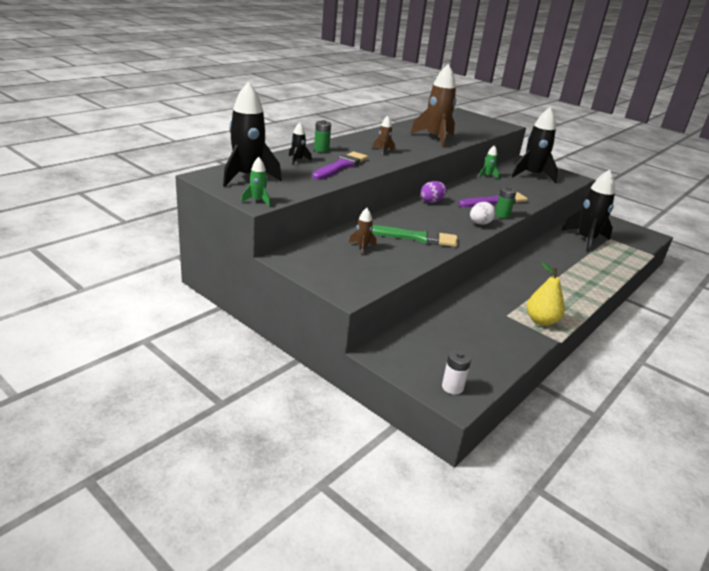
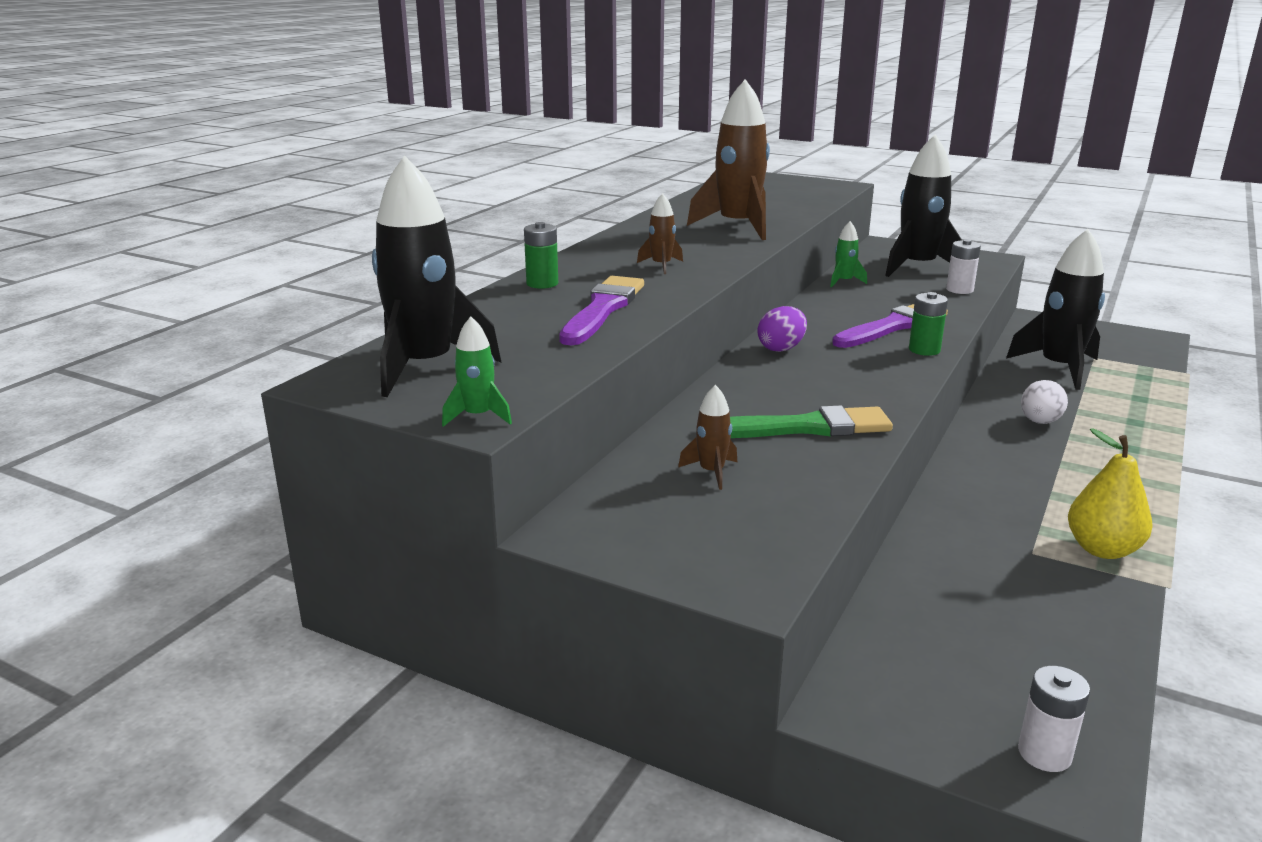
camera: 10 degrees left, 5 degrees down
(297, 160) = (508, 313): black rocket -> none
(480, 223) = (898, 374): white egg -> white egg (1039, 422)
(544, 190) = (959, 290): none -> white battery

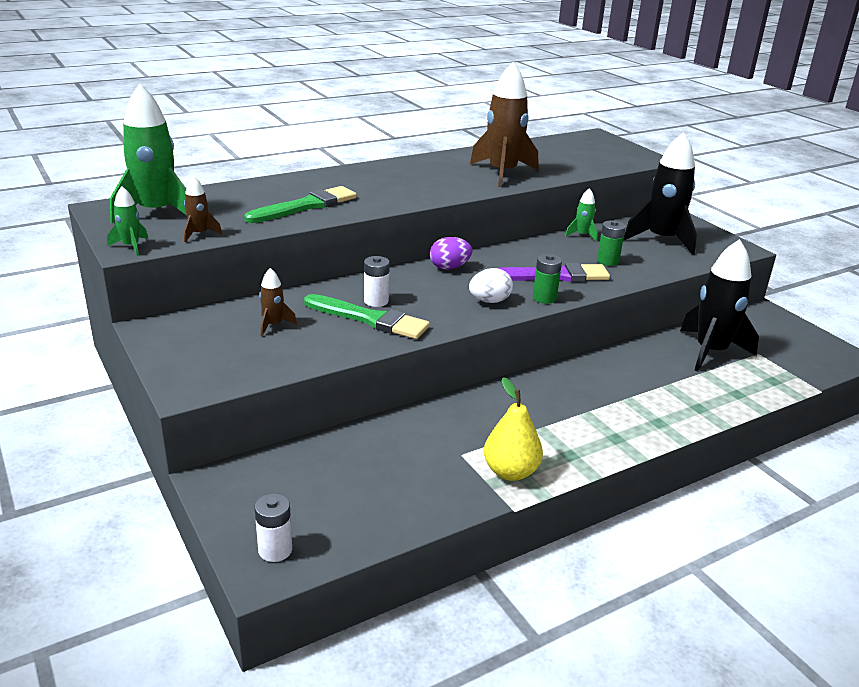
camera: 30 degrees right, 5 degrees up
(425, 367) = (156, 212): black rocket -> green rocket
(542, 283) = (305, 181): green battery -> green battery (608, 261)
(603, 309) = (306, 206): purple brush -> green brush
(661, 266) = (396, 188): brown rocket -> brown rocket (199, 234)
(959, 290) = (660, 265): white battery -> white battery (376, 301)
(1039, 422) = (621, 381): white egg -> white egg (489, 301)

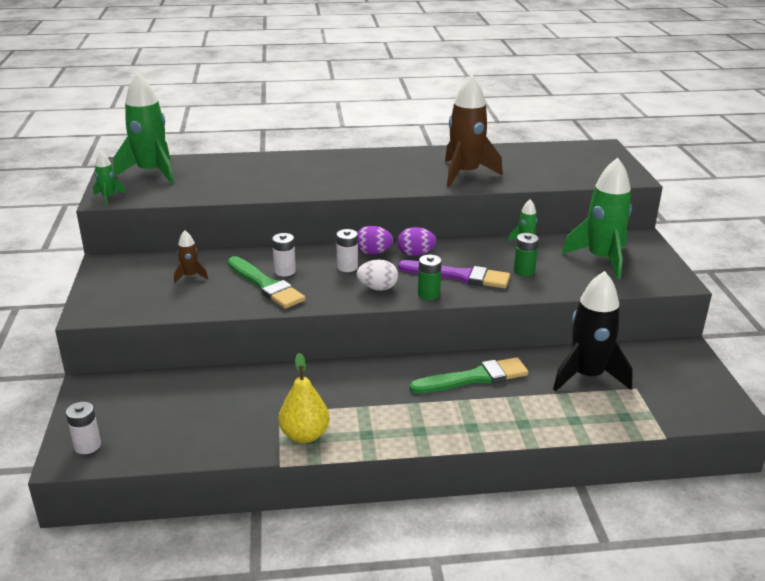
camera: 25 degrees right, 0 degrees up
(199, 234) = (164, 194): brown rocket -> none
(306, 206) = (265, 182): green brush -> green brush (474, 378)
(437, 285) = (347, 267): none -> white battery
(492, 262) = (415, 254): none -> purple egg
(661, 239) = (601, 259): black rocket -> green rocket

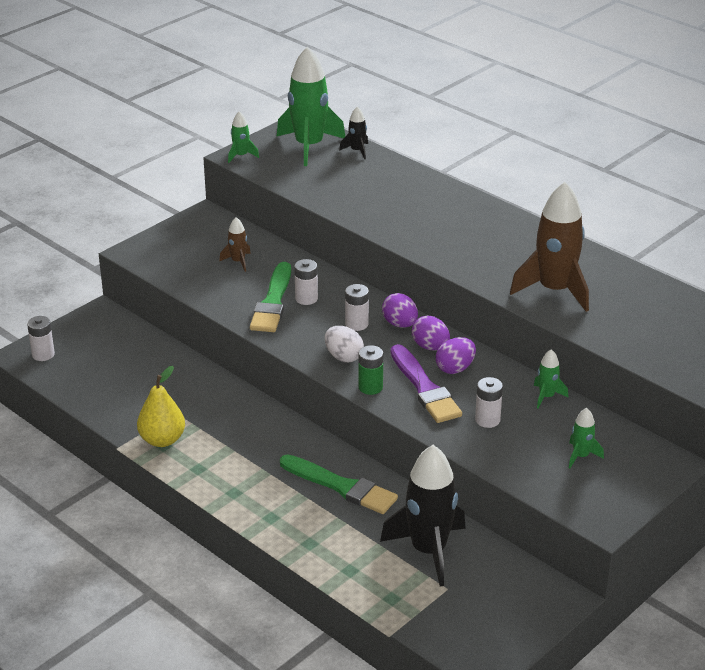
camera: 50 degrees right, 5 degrees up
(192, 162) = (357, 151): none -> black rocket
(452, 257) = (455, 368): none -> purple egg
(524, 271) = (487, 420): green battery -> white battery
(601, 259) = (581, 456): green rocket -> green rocket, size x0.46

